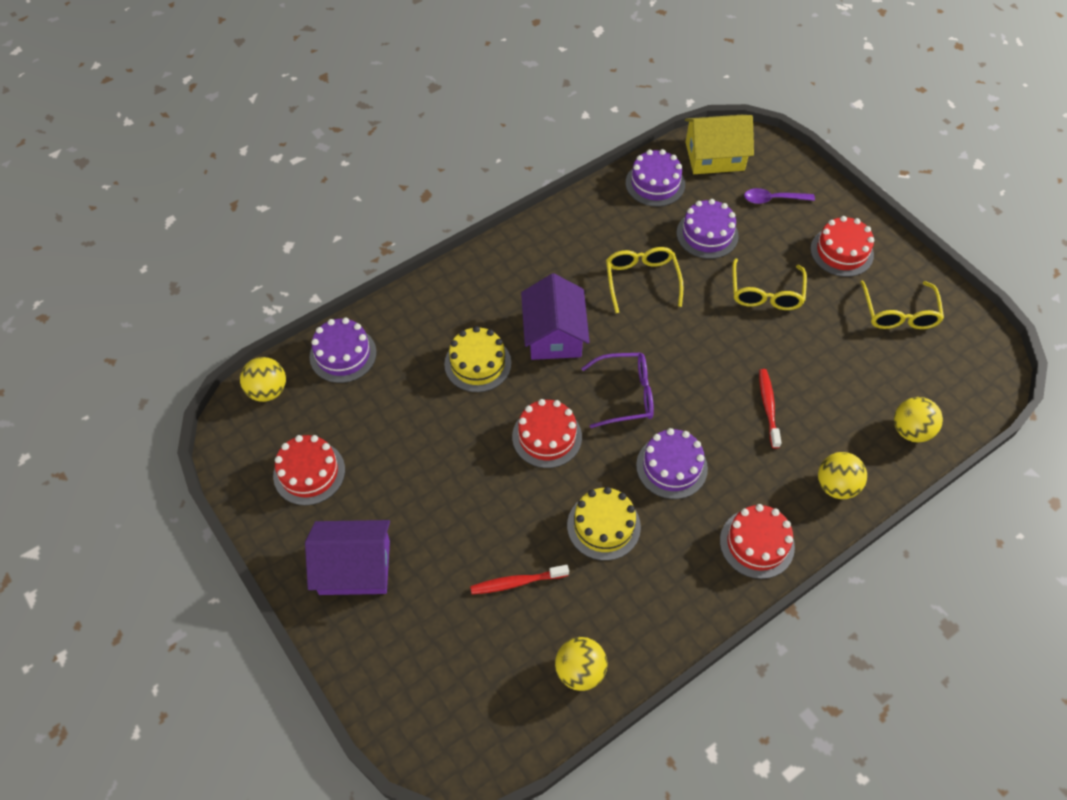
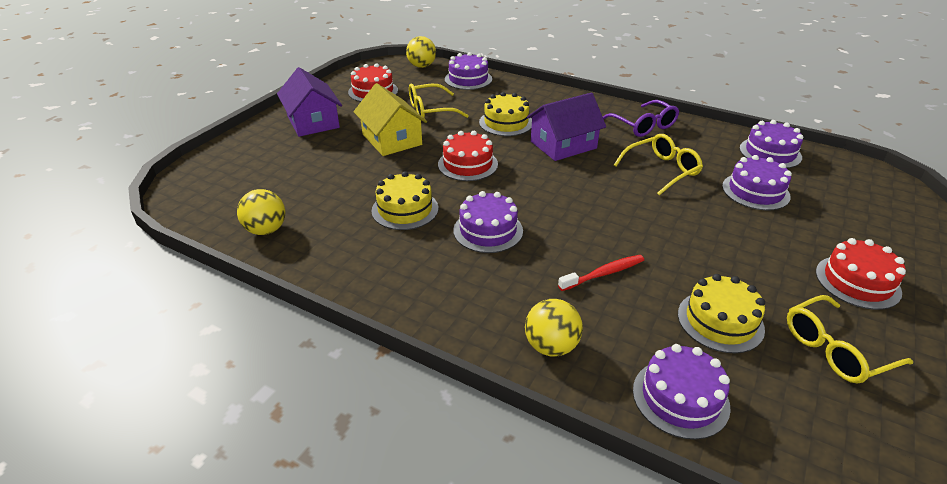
camera: 65 degrees right, 20 degrees down
(516, 582) = (332, 182): red toothbrush -> none
(625, 395) = (539, 190): purple glasses -> purple glasses (643, 126)
(714, 156) = (849, 175): yellow house -> yellow house (392, 139)
(757, 543) = (442, 302): red cake -> none
(766, 293) = (735, 241): yellow glasses -> yellow glasses (431, 110)
(773, 199) = (853, 219): purple spoon -> none
(849, 362) = (720, 321): none -> yellow cake
(910, 430) = (680, 398): yellow ball -> purple cake

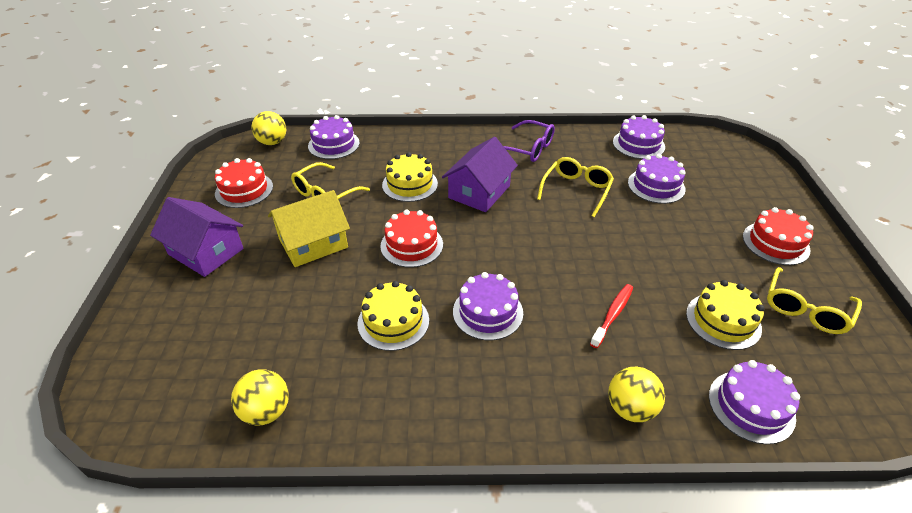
camera: 30 degrees left, 5 degrees up
(392, 139) = (313, 243): yellow house -> yellow house turned 60 degrees counterclockwise

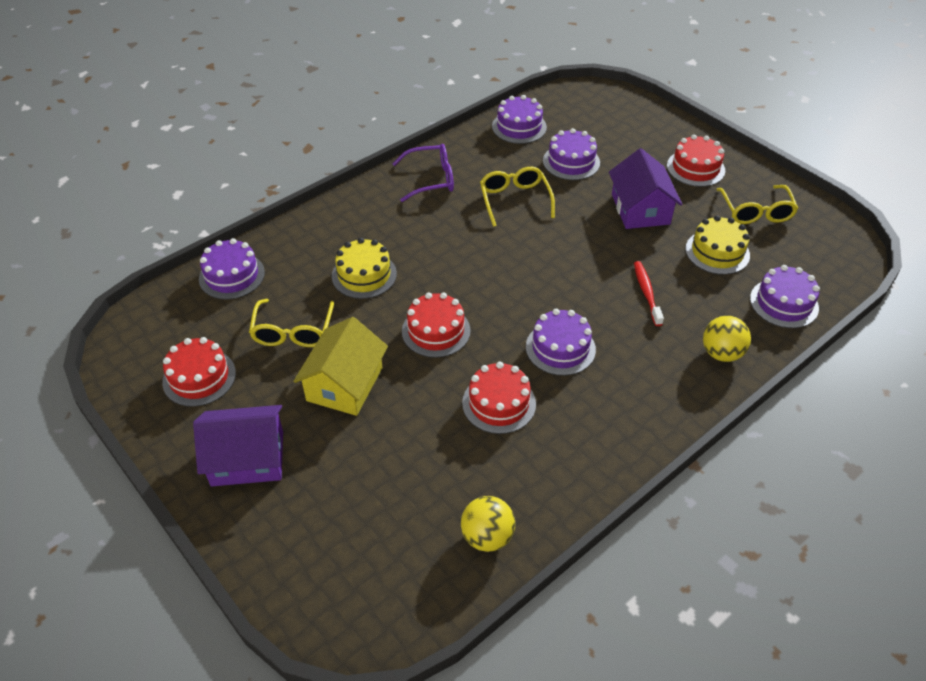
camera: 40 degrees left, 5 degrees up
(272, 142) = (157, 310): yellow ball -> none
(393, 321) = (499, 403): yellow cake -> red cake
(479, 192) = (436, 247): purple house -> purple house (640, 209)

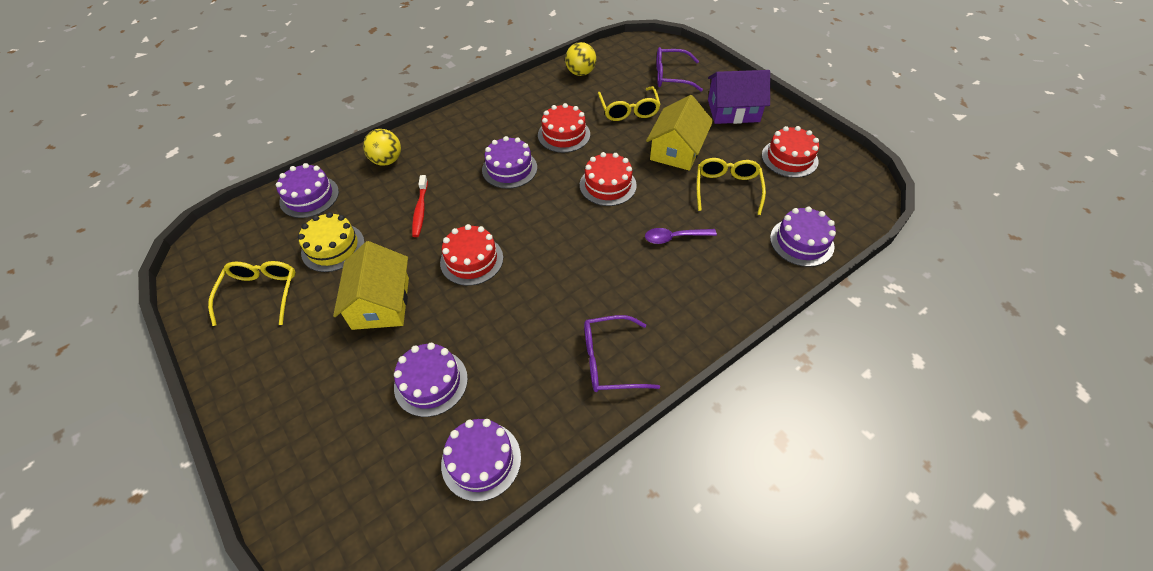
camera: 175 degrees left, 5 degrees up
(330, 533) = (671, 76): none -> purple glasses
(364, 275) = (674, 237): yellow cake -> purple spoon
(515, 200) = (515, 322): yellow glasses -> yellow glasses (628, 110)
(640, 209) = (381, 303): purple house -> yellow house
(695, 168) = (283, 363): red cake -> red cake (471, 260)

